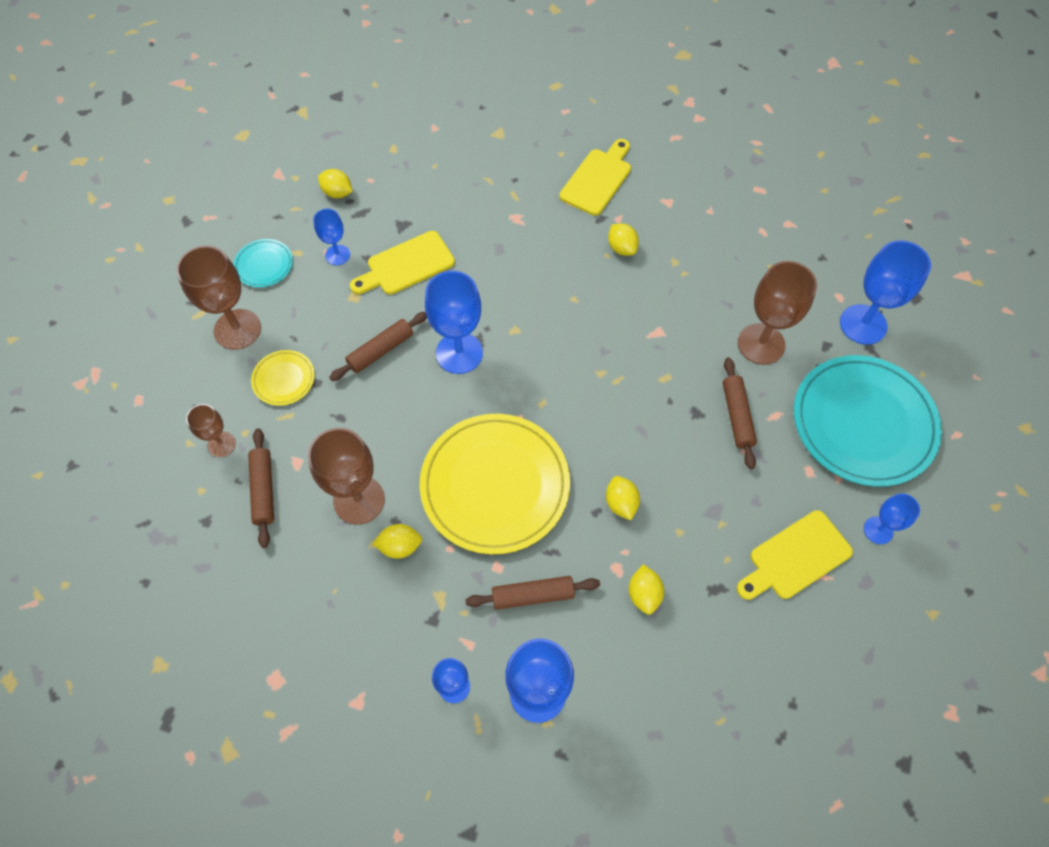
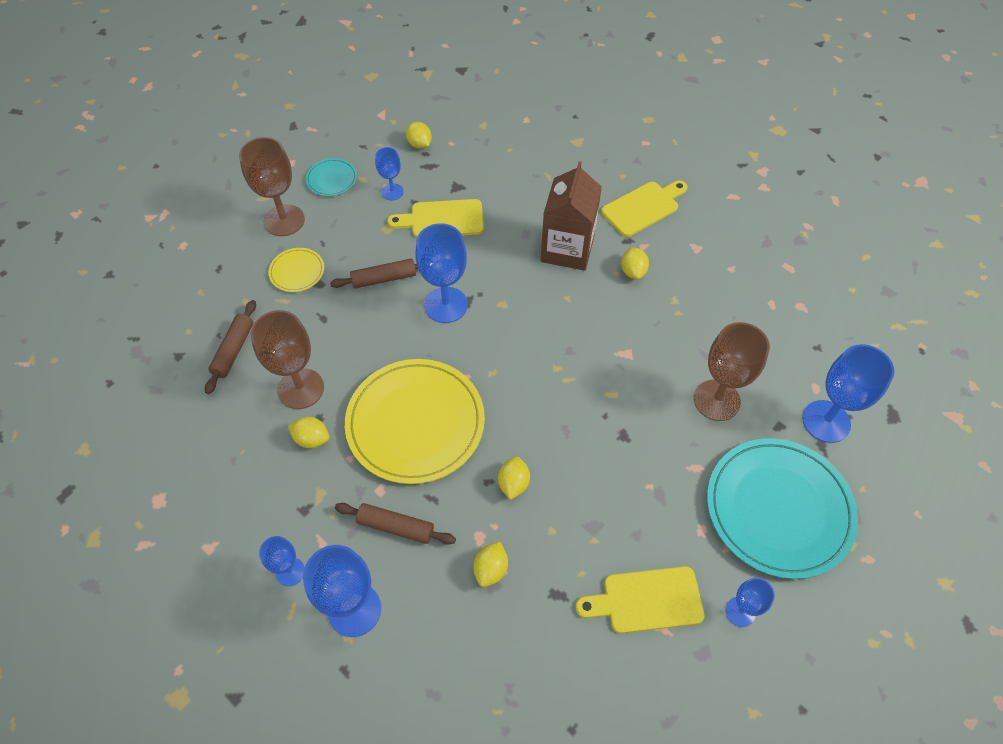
camera: 25 degrees right, 5 degrees down
(222, 444) = (223, 302): brown goblet -> none
(547, 249) = (567, 249): none -> brown carton
(737, 416) = (659, 453): brown rolling pin -> none

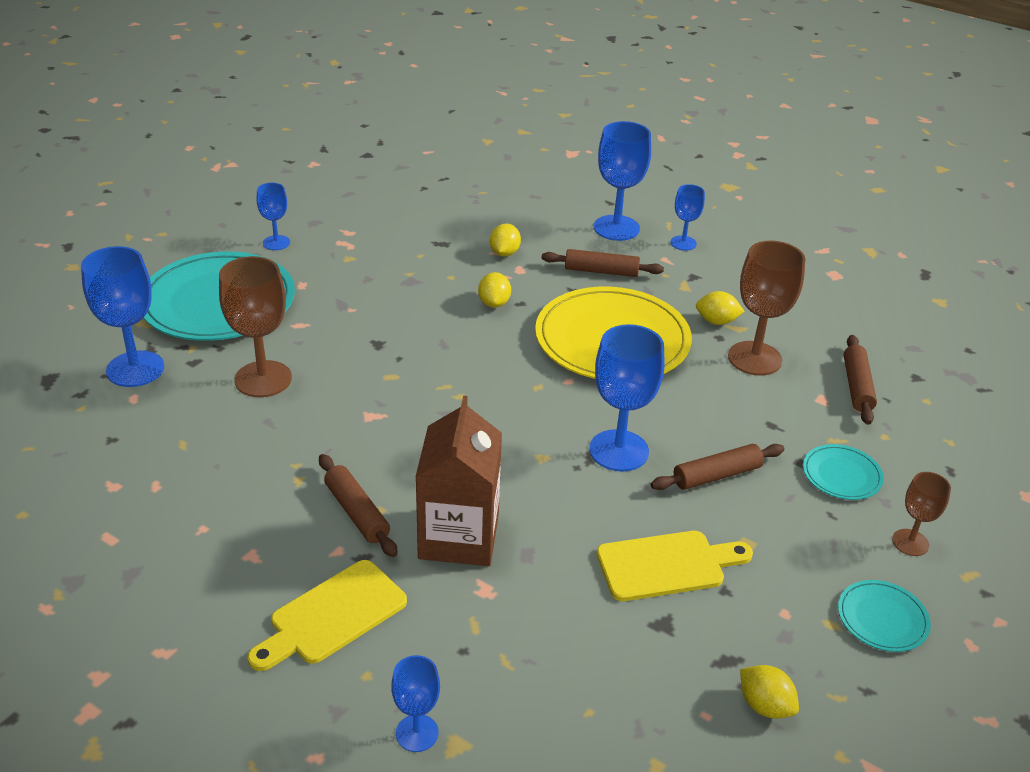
camera: 170 degrees right, 20 degrees down
(284, 220) = (910, 542): brown goblet -> brown goblet, size x0.56
(297, 271) = (842, 475): yellow plate -> turquoise plate
(392, 192) = (768, 604): blue goblet -> blue goblet (417, 733)
(633, 271) = (357, 512): yellow lemon -> brown rolling pin
(646, 600) = (361, 244): yellow cutting board -> none

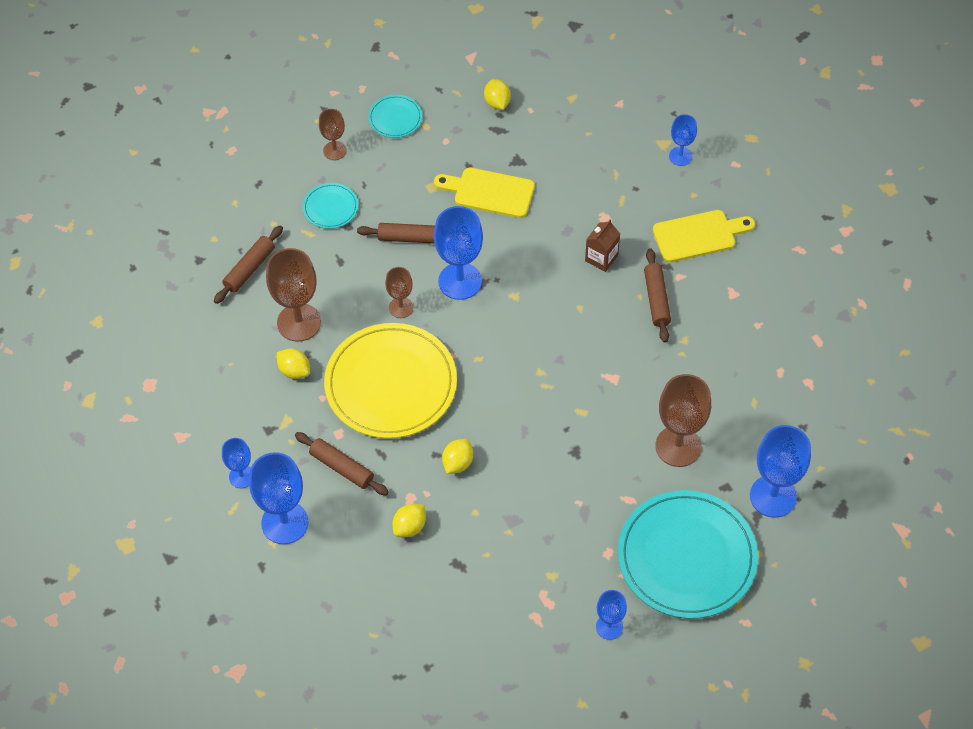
camera: 150 degrees left, 20 degrees up
(459, 536) = (601, 258): brown carton -> brown carton, size x0.51
(662, 404) = (401, 307): none -> brown goblet

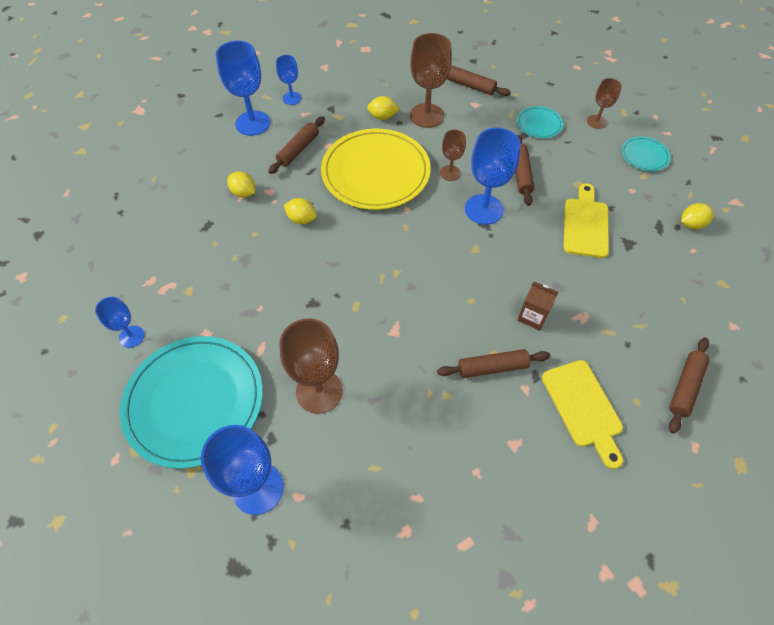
camera: 85 degrees right, 0 degrees up
(294, 371) = (383, 117): yellow lemon -> yellow lemon turned 60 degrees clockwise
(680, 156) = (685, 387): blue goblet -> brown rolling pin

